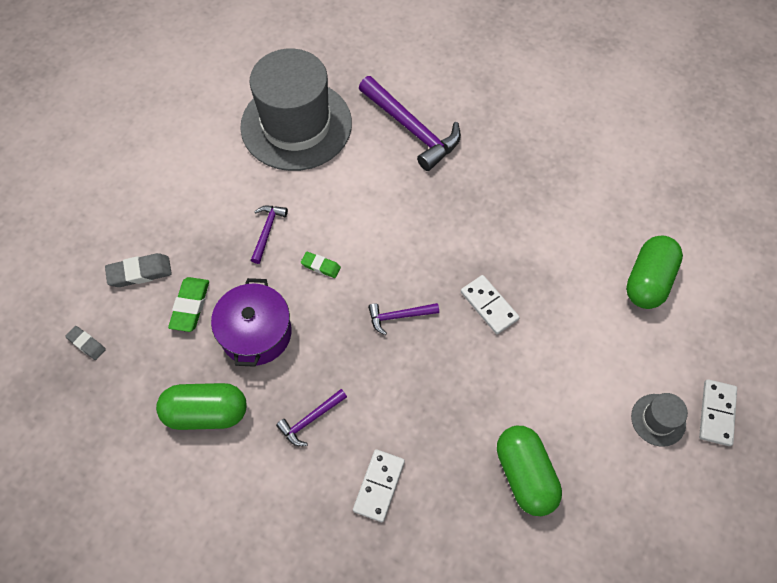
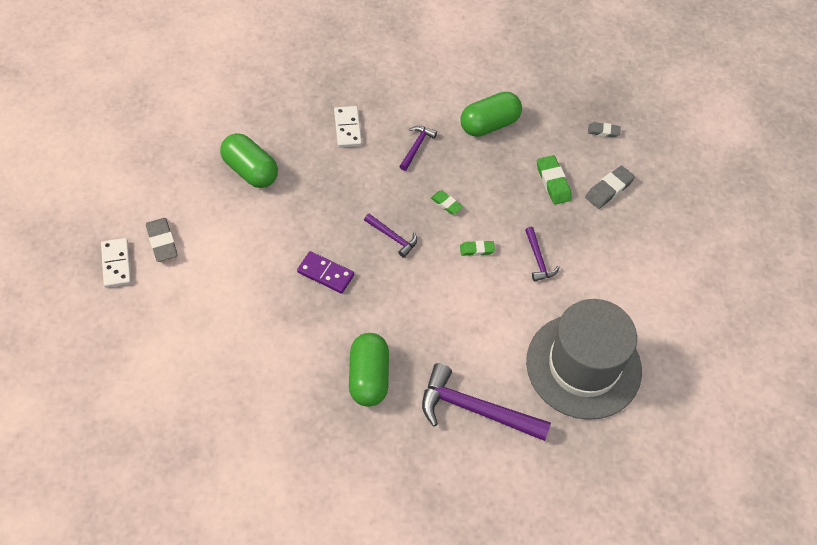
camera: 150 degrees right, 5 degrees down
(256, 333) = (492, 184): purple pot -> none
(320, 330) = (446, 204): none -> green eraser
(399, 316) = (392, 237): purple hammer -> purple hammer turned 75 degrees clockwise
(489, 305) = (325, 274): white domino -> purple domino
(648, 281) = (197, 349): green capsule -> green capsule (369, 377)
(658, 420) = (162, 242): grey hat -> grey eraser

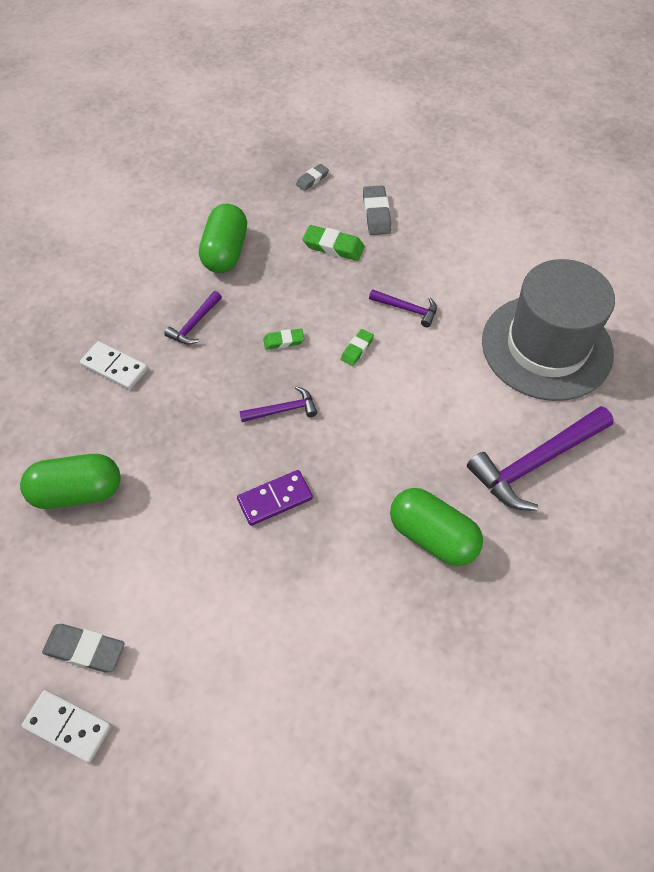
camera: 50 degrees left, 0 degrees up
(416, 147) = (195, 324): purple hammer -> purple hammer turned 120 degrees counterclockwise

